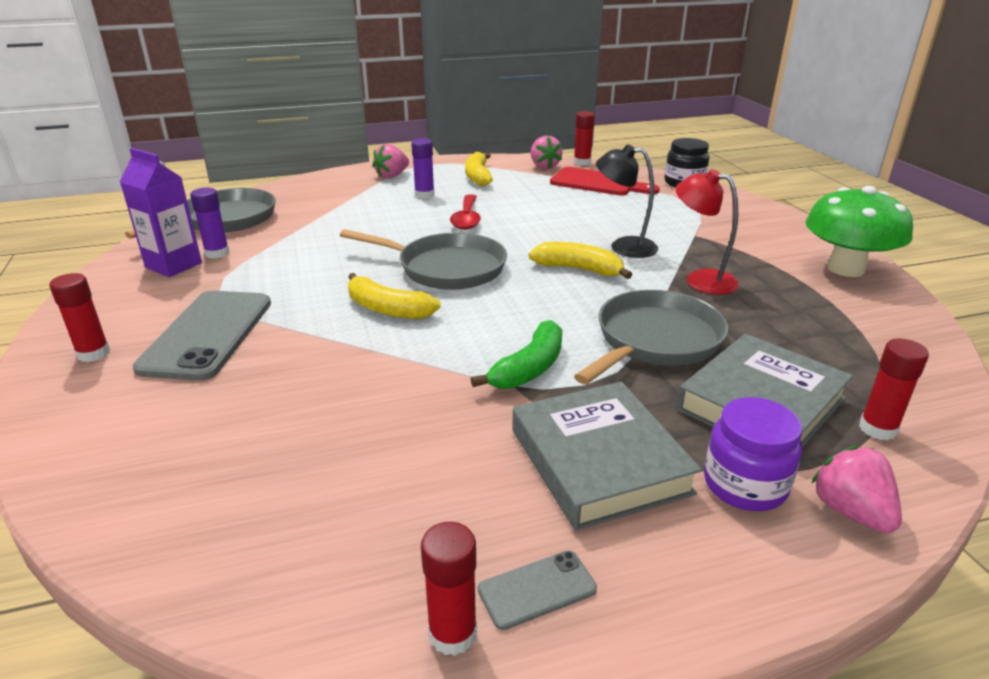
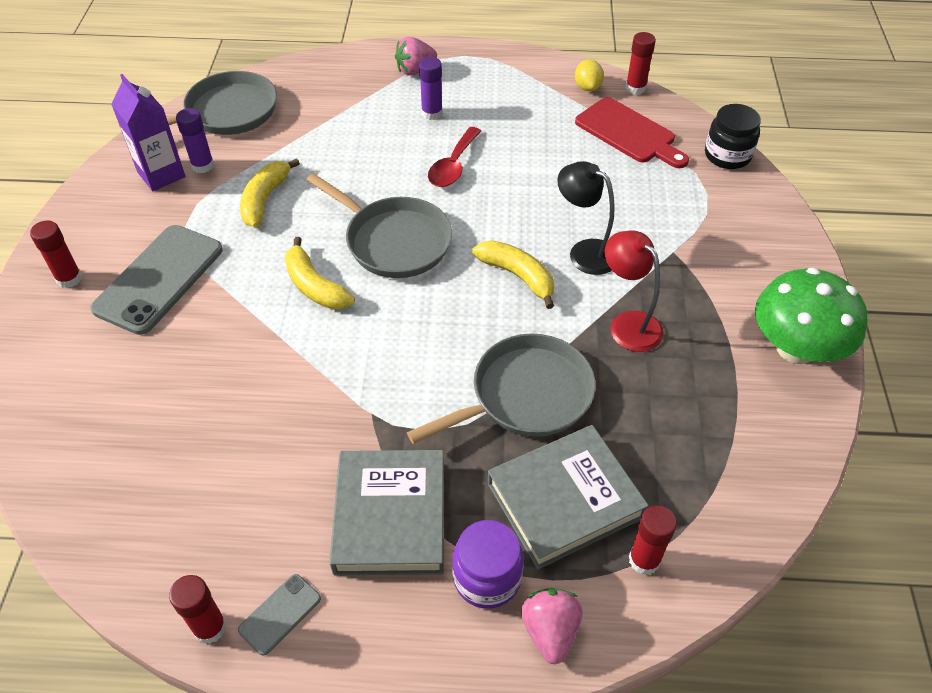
camera: 20 degrees right, 20 degrees up
(478, 177) = (504, 91): yellow banana -> yellow banana (264, 200)
(529, 368) = (395, 397): green banana -> none
(537, 589) = (280, 614): grey phone -> grey phone turned 45 degrees counterclockwise
(544, 166) = (587, 87): pink strawberry -> yellow lemon

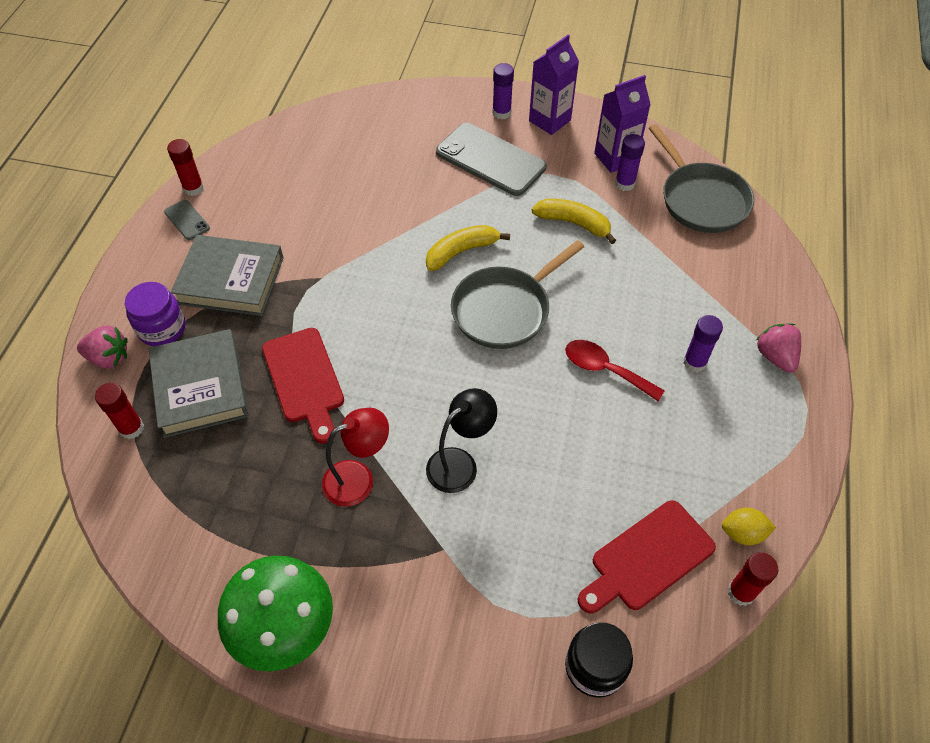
camera: 100 degrees right, 5 degrees up
(69, 279) = (501, 113): red glue stick -> purple glue stick
(90, 233) = (549, 120): none -> purple carton
(517, 276) = (440, 399): yellow banana -> none
(525, 396) = (304, 379): grey pan -> red cutting board

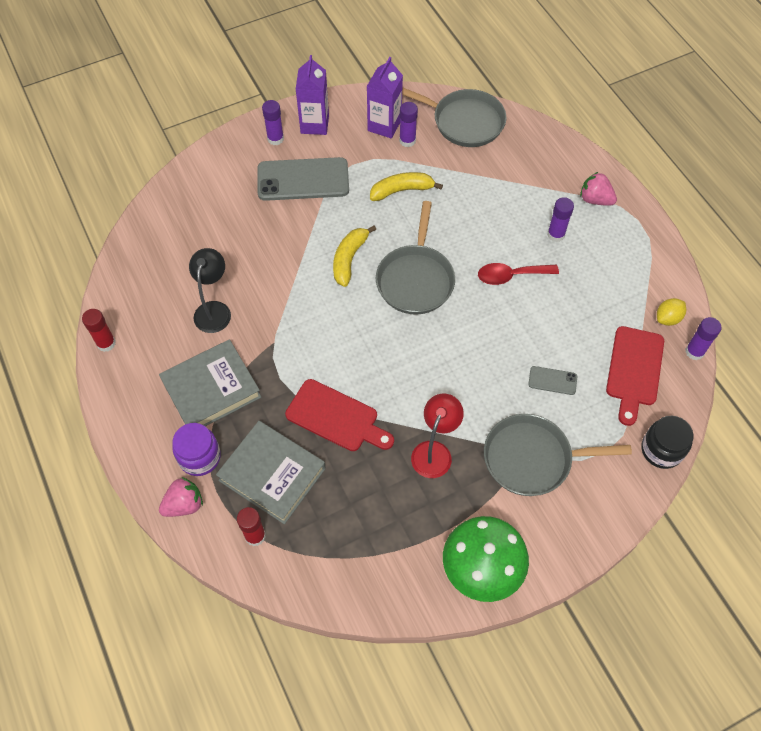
camera: 40 degrees left, 5 degrees up
(187, 220) = (128, 370): grey phone -> grey phone (552, 380)
(445, 562) = (532, 458): none -> grey pan
(460, 463) = (484, 396): black lamp -> black lamp (214, 310)
(741, 592) = (694, 352): red glue stick -> purple glue stick

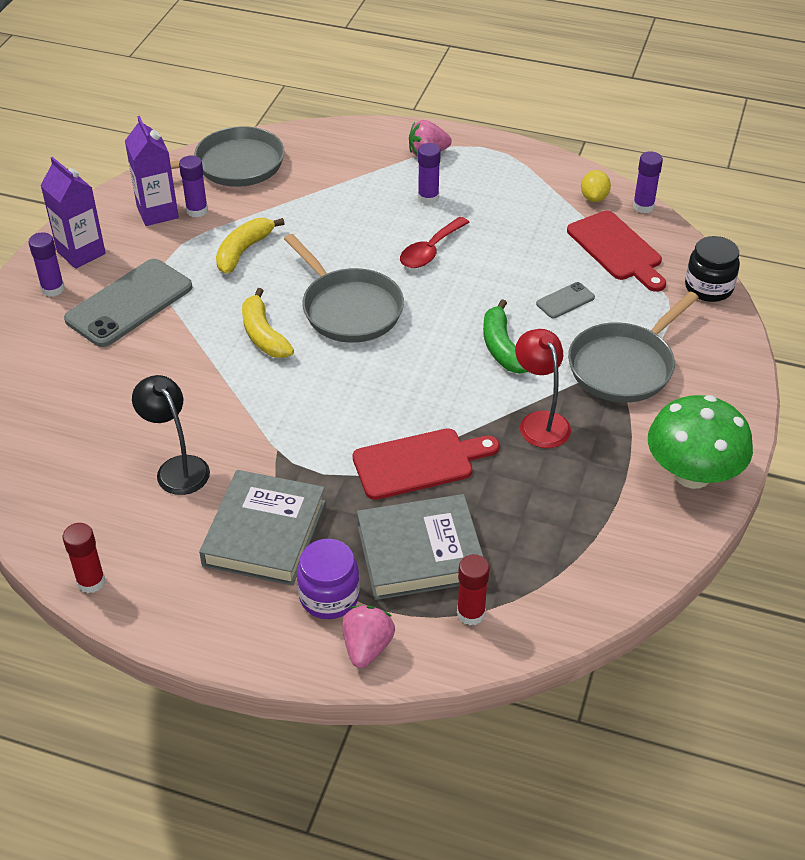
camera: 45 degrees left, 15 degrees down
(473, 381) = (502, 347): none -> green banana

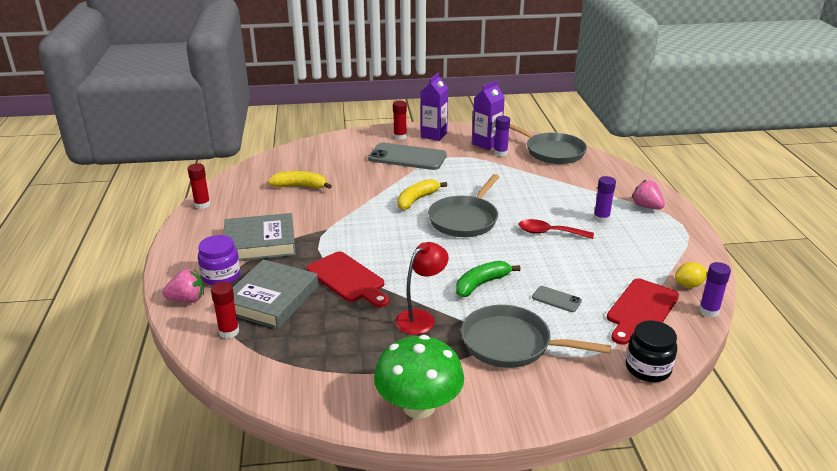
camera: 65 degrees right, 15 degrees down
(53, 289) = (400, 137): purple glue stick -> red glue stick
(177, 468) = (294, 204): black lamp -> none
(243, 251) = (481, 174): yellow banana -> yellow banana (300, 186)
(420, 553) = (271, 299): grey book -> grey book turned 60 degrees clockwise

